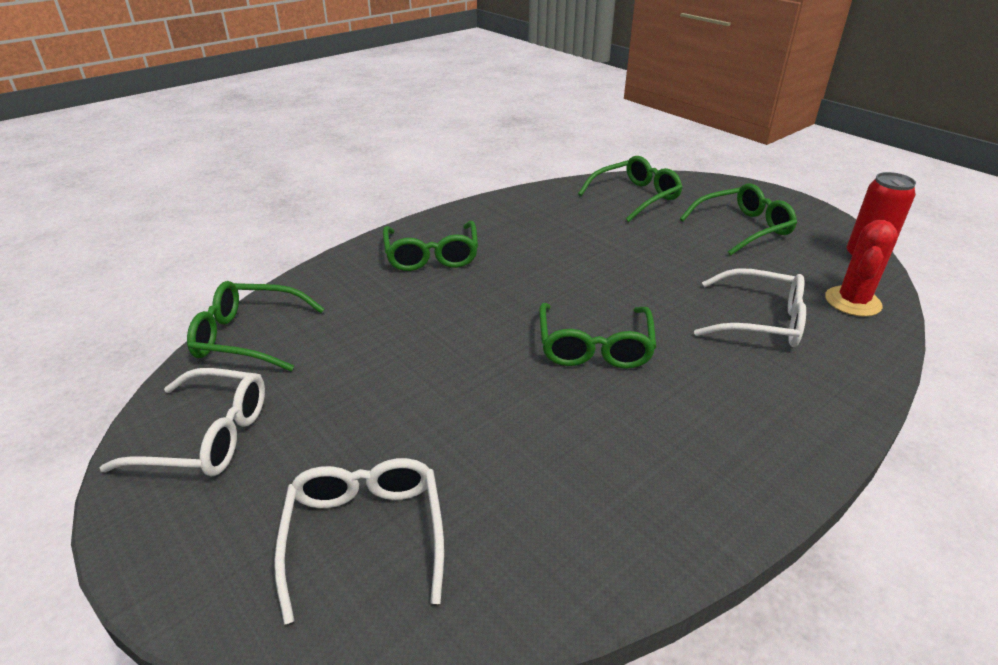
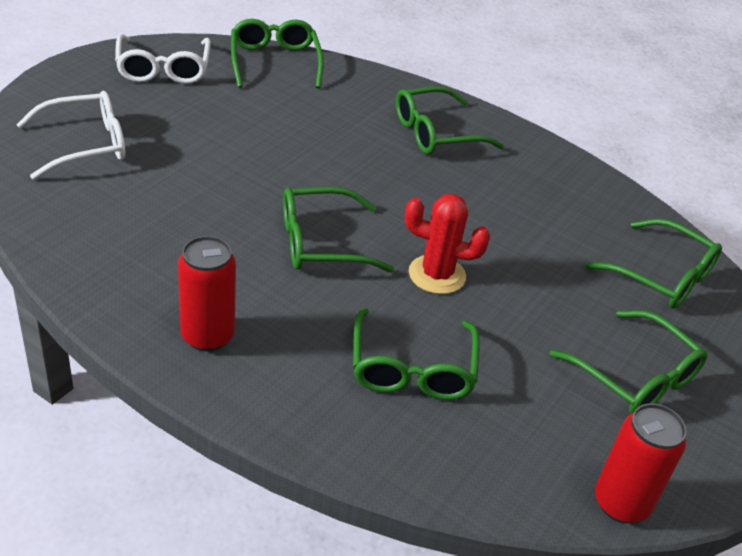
camera: 70 degrees right, 5 degrees up
(745, 442) = (207, 336): none -> red can
(759, 320) = (412, 368): white glasses -> green glasses
(852, 302) = (490, 464): red cactus -> red cactus (437, 275)

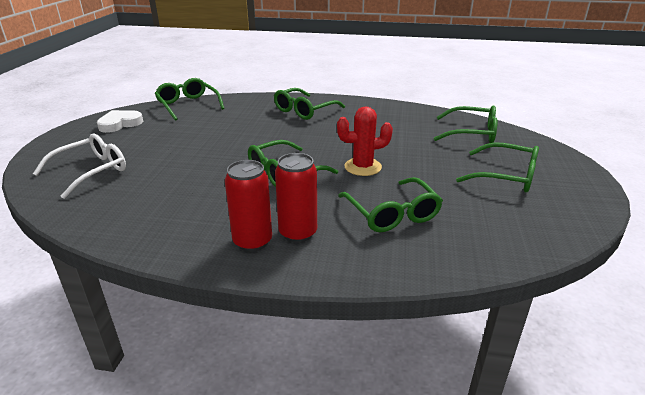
camera: 20 degrees left, 10 degrees down
(163, 68) = (120, 124): white glasses -> white heart
(621, 503) = (564, 234): red can -> red can (298, 233)

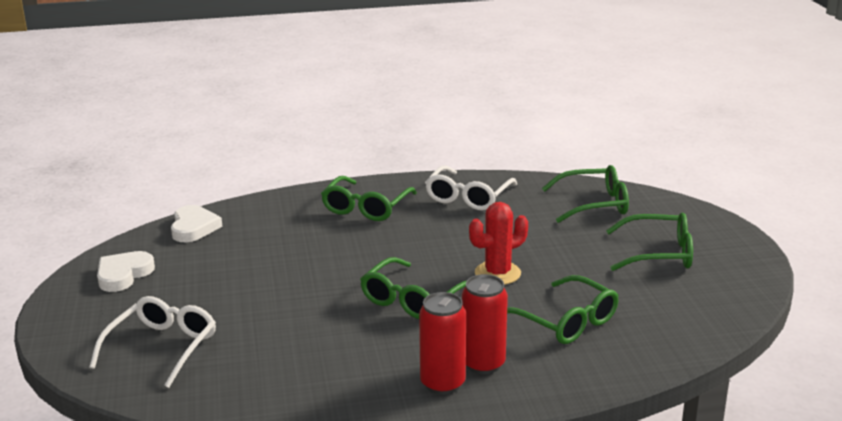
camera: 20 degrees left, 5 degrees down
(188, 105) = (193, 228): green glasses -> white heart
(380, 115) = (468, 197): none -> white glasses

